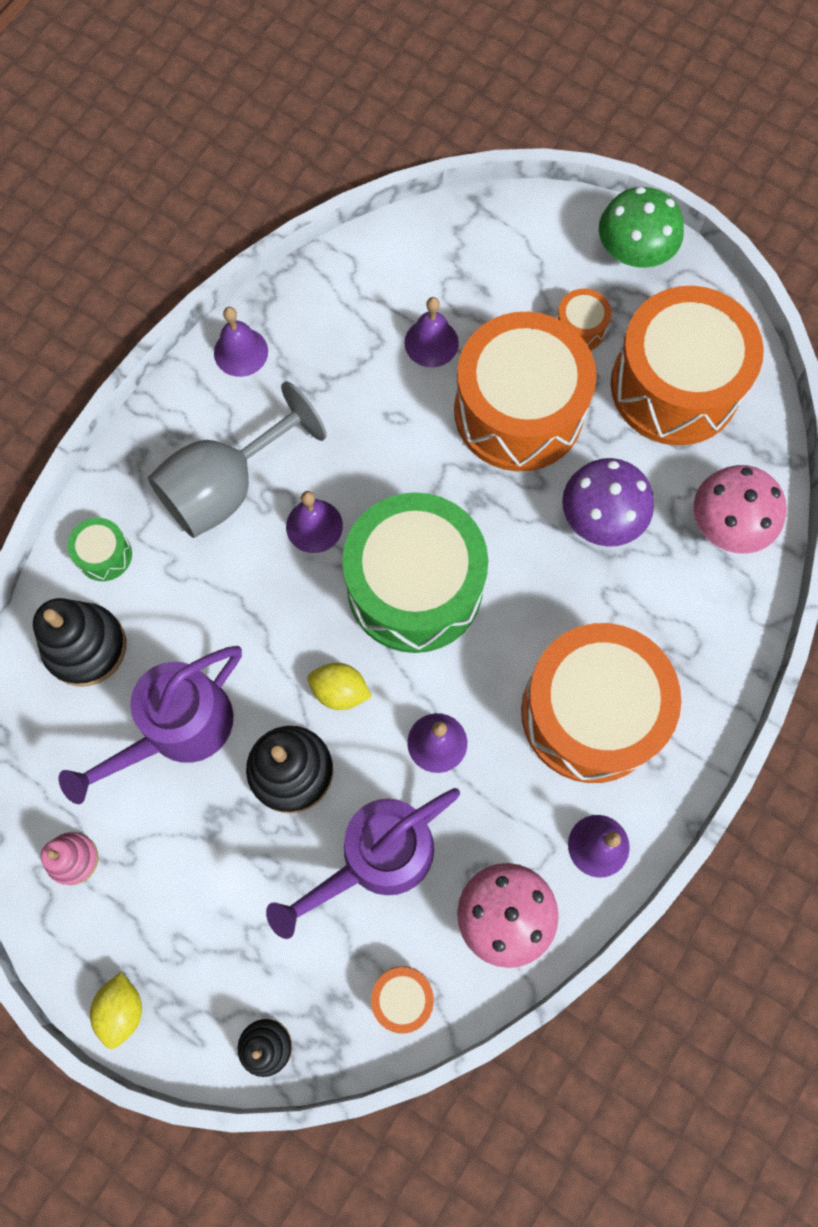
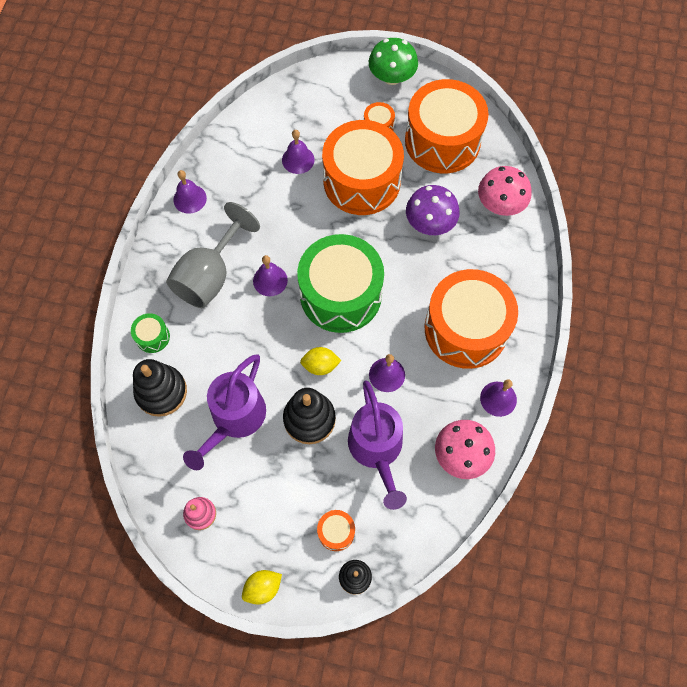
camera: 20 degrees left, 5 degrees down
(122, 1009) = (263, 588): yellow lemon -> yellow lemon turned 75 degrees clockwise
(375, 858) = (377, 450): purple watering can -> purple watering can turned 45 degrees counterclockwise
(402, 997) = (422, 521): orange drum -> orange drum (336, 532)

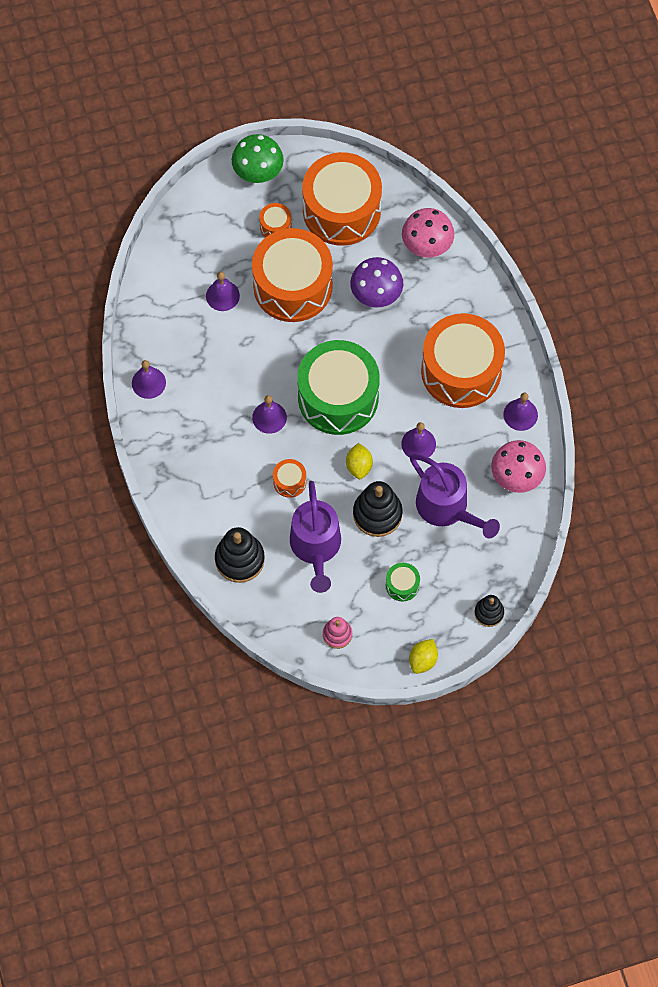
camera: 30 degrees left, 0 degrees up
(152, 337) = (200, 519): green drum -> green drum (402, 585)
(210, 276) = (214, 441): grey goblet -> none
(320, 365) = (359, 466): yellow lemon -> yellow lemon turned 60 degrees counterclockwise
(336, 532) = (453, 588): orange drum -> orange drum (289, 482)

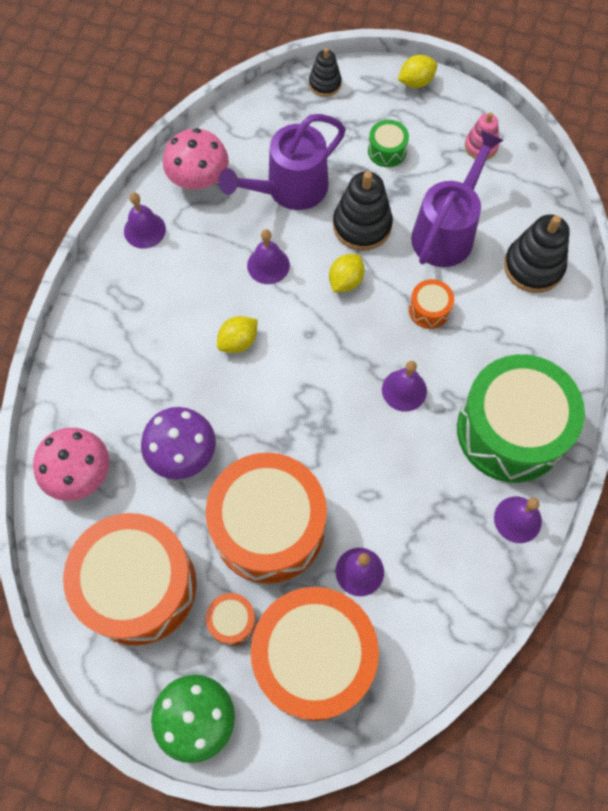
camera: 145 degrees left, 0 degrees up
(338, 397) = (314, 364): green drum -> green drum (510, 430)
(397, 380) = (238, 342): none -> yellow lemon
(447, 508) = (289, 189): purple watering can -> purple watering can turned 120 degrees counterclockwise
(461, 371) = (164, 309): orange drum -> orange drum (313, 658)

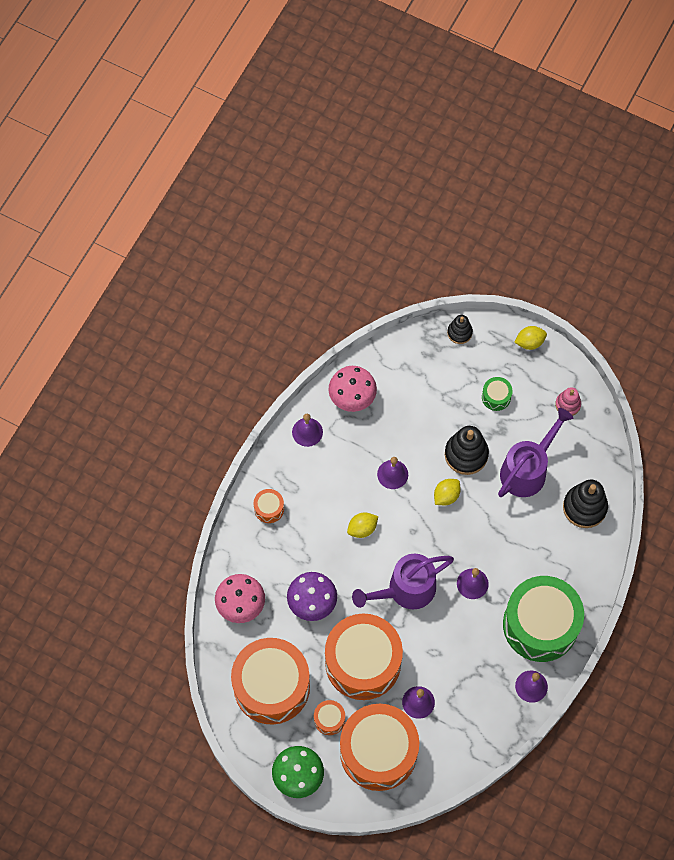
camera: 10 degrees right, 0 degrees up
(289, 189) = (418, 417): purple watering can -> purple watering can (405, 590)
(429, 310) = (502, 527): orange drum -> orange drum (269, 509)

